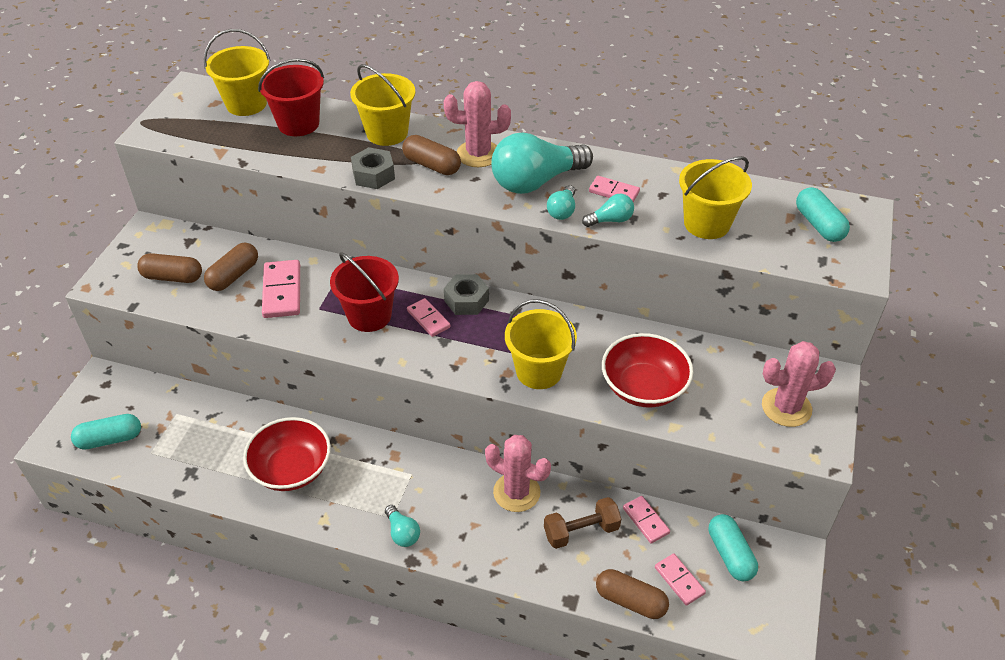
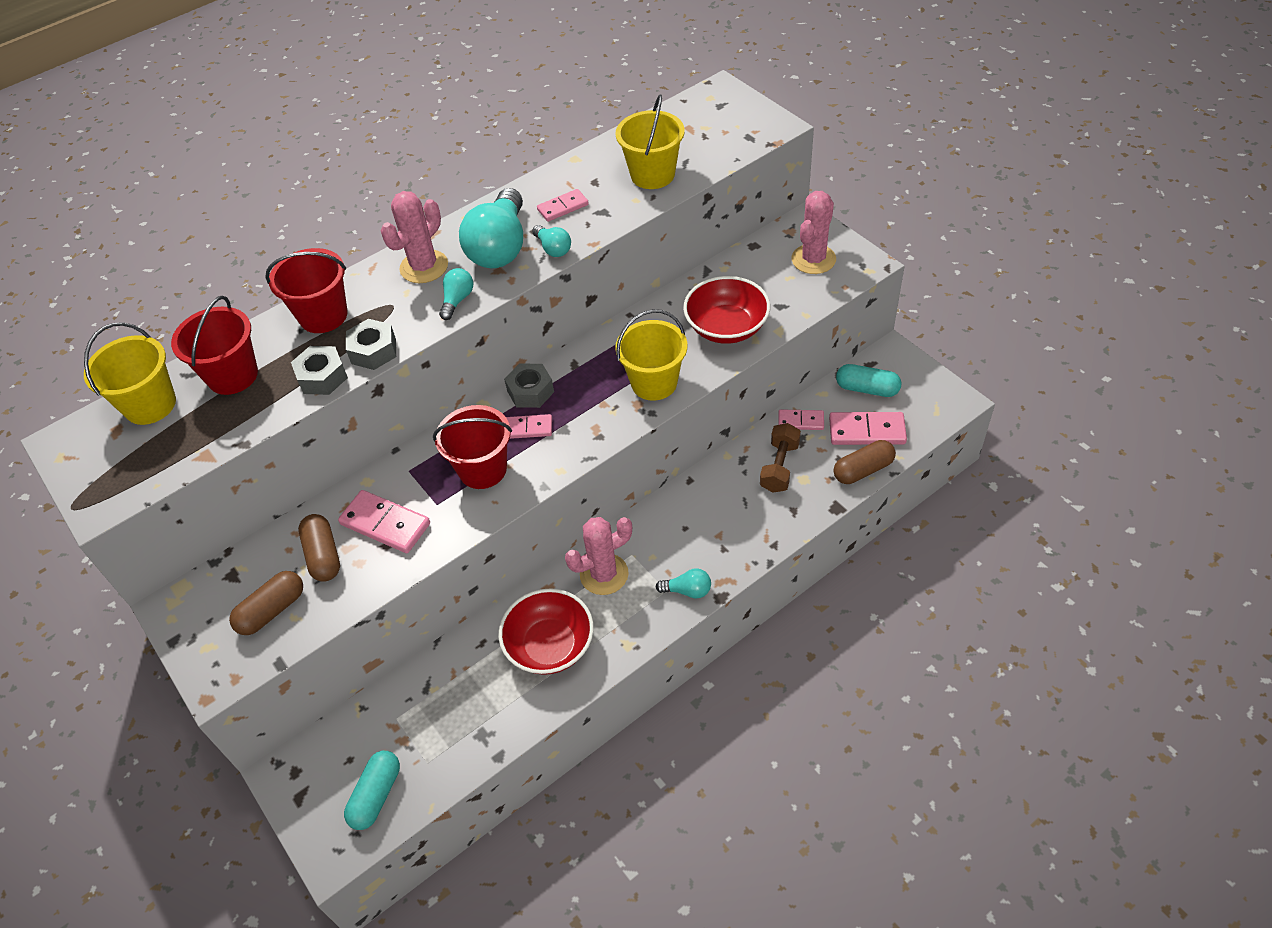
camera: 50 degrees left, 5 degrees up
(329, 164) = (322, 377): none -> grey nut
(387, 133) = (323, 316): yellow bucket -> red bucket
(432, 165) = (405, 304): brown capsule -> none
(516, 492) = (710, 489): pink cactus -> pink cactus (604, 574)
(610, 220) = (594, 226): turquoise light bulb -> turquoise light bulb (457, 300)
(679, 580) = (867, 431): pink domino -> pink domino, size x1.61
(819, 225) = (712, 119): turquoise capsule -> none

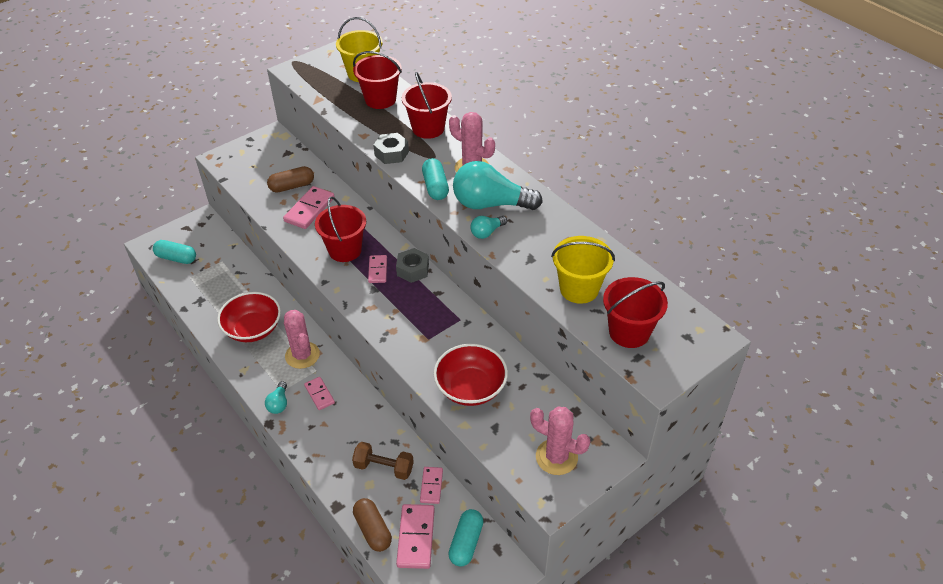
camera: 85 degrees right, 5 degrees down
(272, 610) = (258, 171): brown capsule -> none
(322, 377) = (372, 135): grey nut -> none
(457, 300) = (435, 187): turquoise light bulb -> turquoise capsule
(563, 207) = (536, 235): pink domino -> pink domino (319, 394)
(654, 383) = (413, 340): yellow bucket -> none
(715, 141) = (629, 332): none -> red bucket

